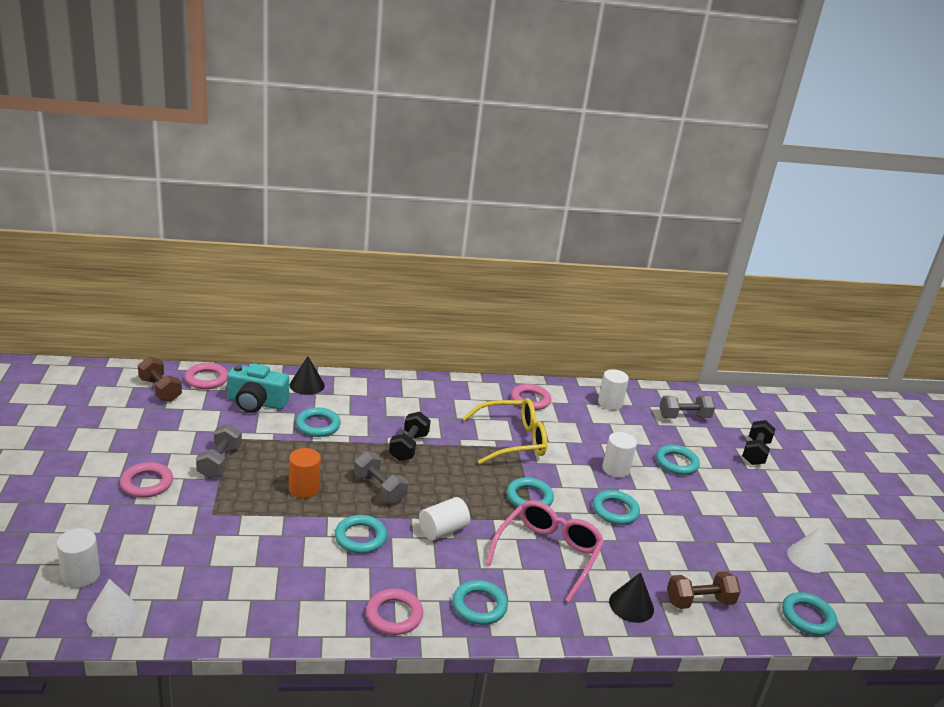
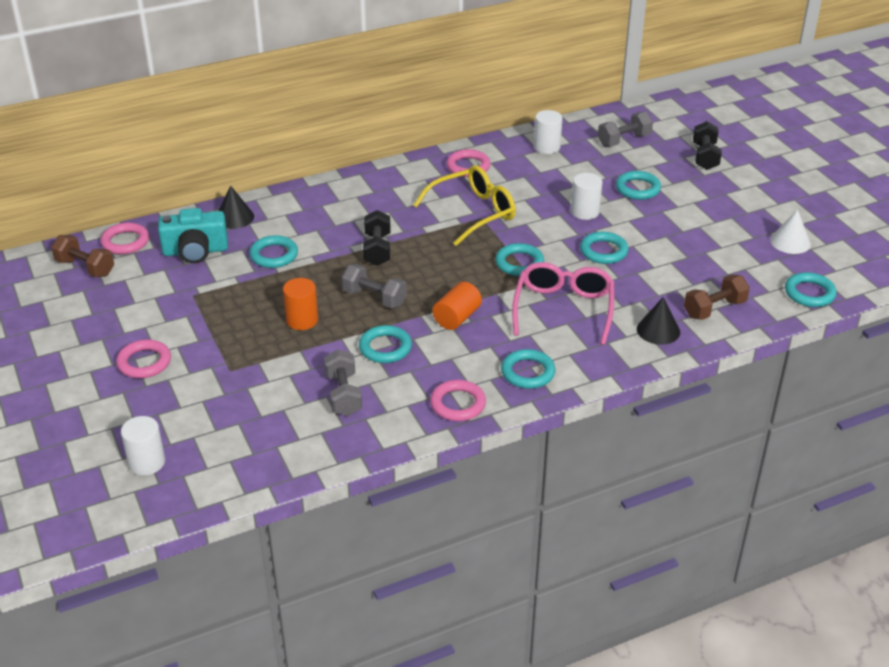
camera: 15 degrees left, 10 degrees up
(113, 615) = (204, 485): white cone -> none
(219, 462) = (201, 320): grey dumbbell -> grey dumbbell (343, 395)
(442, 530) = (457, 318): white cylinder -> orange cylinder

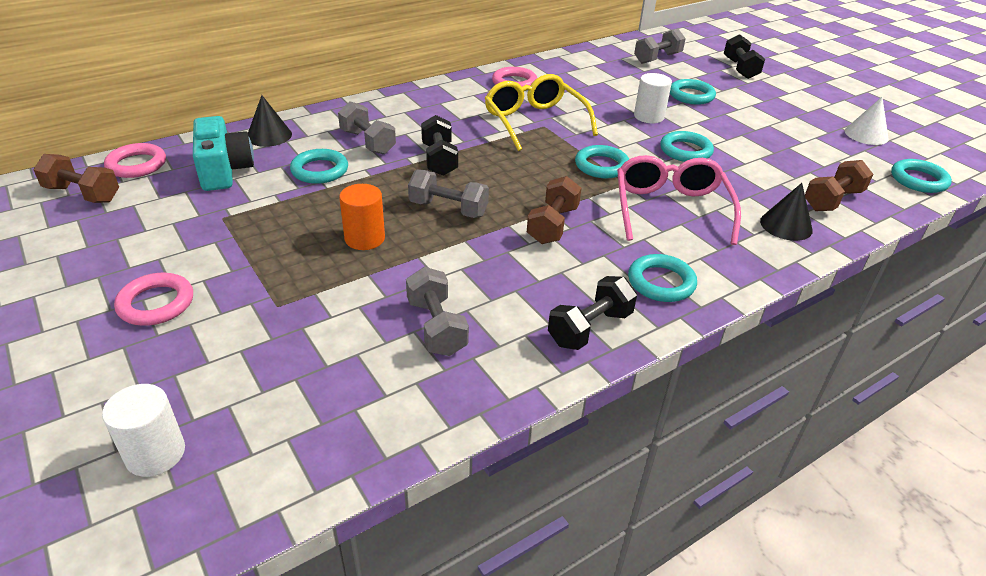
camera: 10 degrees left, 0 degrees up
(195, 251) = (224, 170): turquoise camera -> turquoise camera turned 90 degrees counterclockwise
(318, 228) = (368, 142): none -> grey dumbbell
(385, 348) = (476, 264): turquoise ring -> none
(457, 318) = (552, 225): orange cylinder -> brown dumbbell
(458, 404) = (590, 328): pink ring -> black dumbbell
(473, 212) = (534, 121): yellow glasses -> yellow glasses turned 75 degrees counterclockwise
(547, 147) = (586, 65): white cylinder -> none

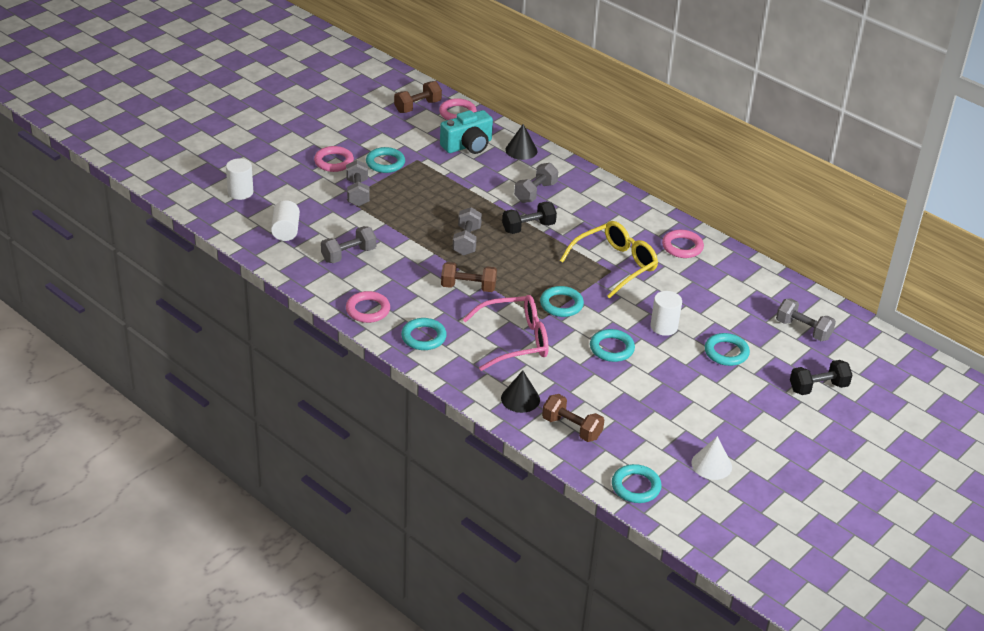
camera: 75 degrees right, 0 degrees up
(83, 194) = (417, 106): brown dumbbell -> brown dumbbell turned 45 degrees clockwise
(268, 290) = (357, 193): none -> grey dumbbell
(320, 170) = (487, 181): turquoise ring -> turquoise ring (385, 163)
(329, 398) = (286, 231): none -> white cylinder
(364, 238) = (419, 215): orange cylinder -> none
(590, 328) = (368, 310): black dumbbell -> pink ring

